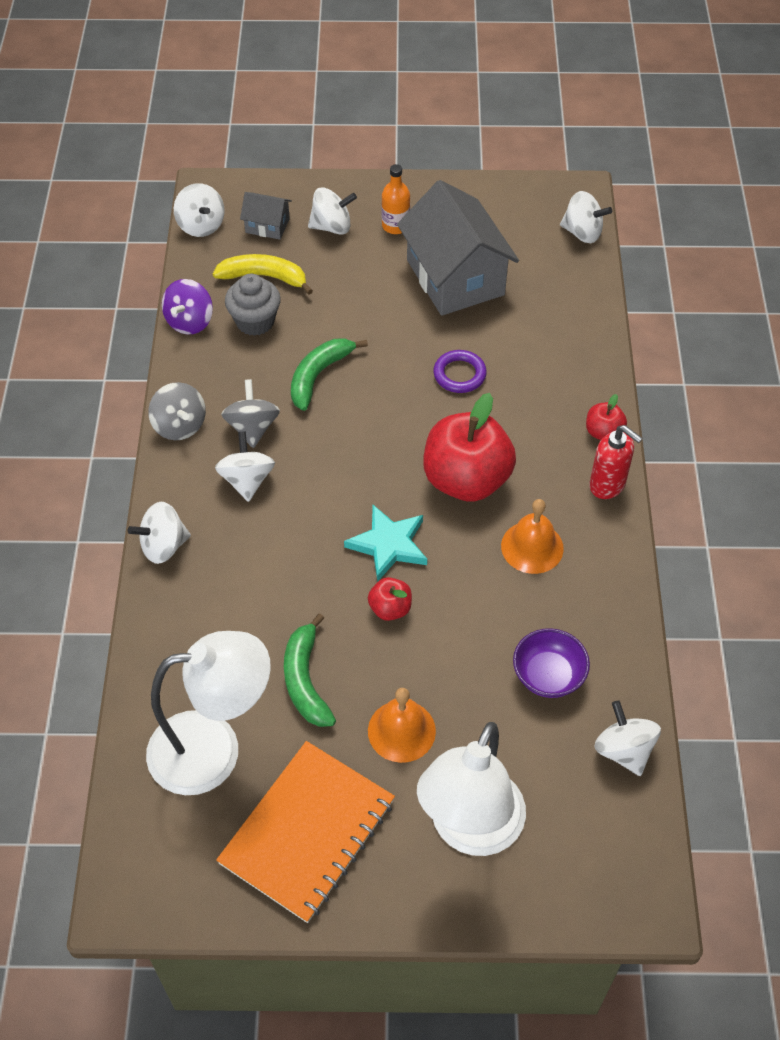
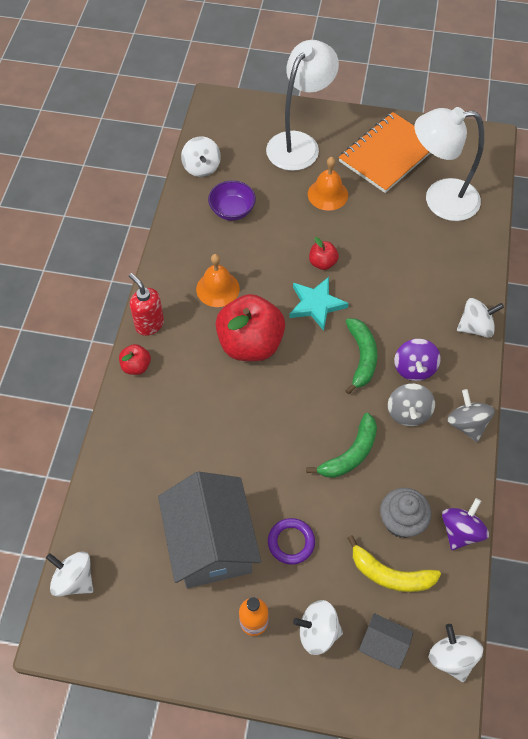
camera: 170 degrees left, 5 degrees up
(247, 480) = (414, 368): white spinning top -> purple spinning top
(306, 680) = (382, 228): green banana -> green banana (361, 357)
(459, 374) = (233, 436): purple ring -> purple ring (291, 542)

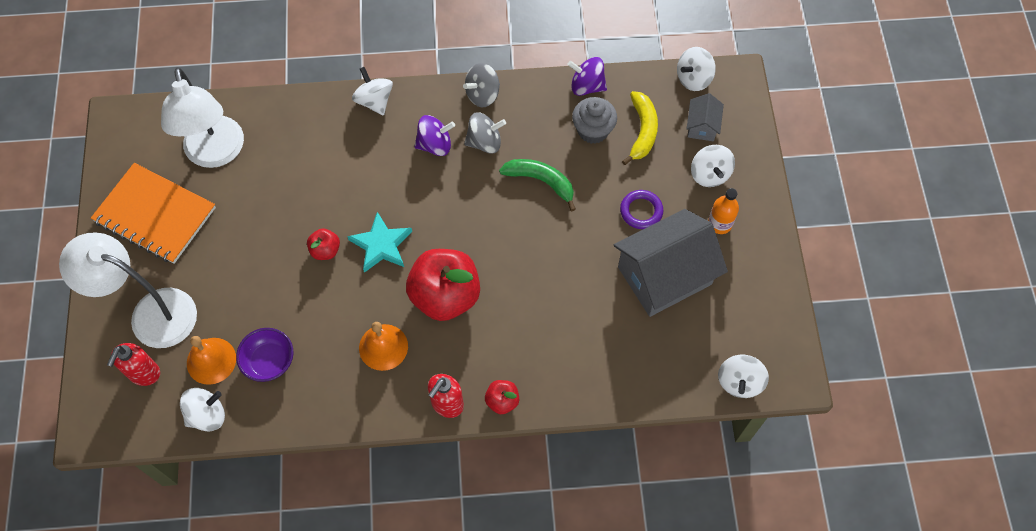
camera: 105 degrees left, 5 degrees up
(249, 135) = (144, 373): none -> red soap dispenser
(327, 194) = (226, 265): orange bell -> orange bell (211, 360)
(361, 357) = (434, 191): green banana -> none

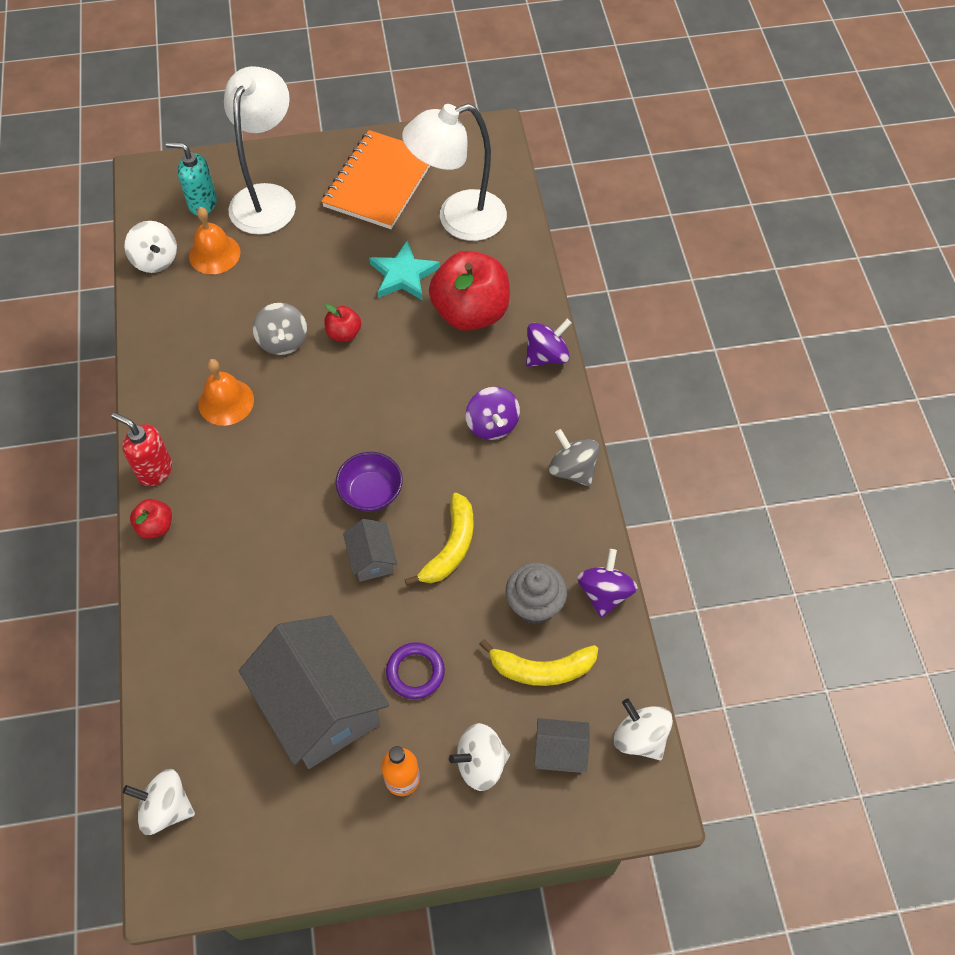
camera: 85 degrees right, 5 degrees down
(144, 373) = (202, 204): red soap dispenser -> turquoise soap dispenser
(269, 361) = (212, 302): purple bowl -> purple bowl (371, 493)
(374, 101) = (546, 356): white spinning top -> purple spinning top
(381, 245) = (353, 385): turquoise star -> turquoise star (403, 275)
(445, 296) = (289, 456): red apple -> red apple (470, 312)
(484, 142) = (502, 478): grey spinning top -> grey spinning top (283, 341)
(541, 181) = (450, 547): green banana -> yellow banana
(546, 236) = (372, 559): none -> grey house

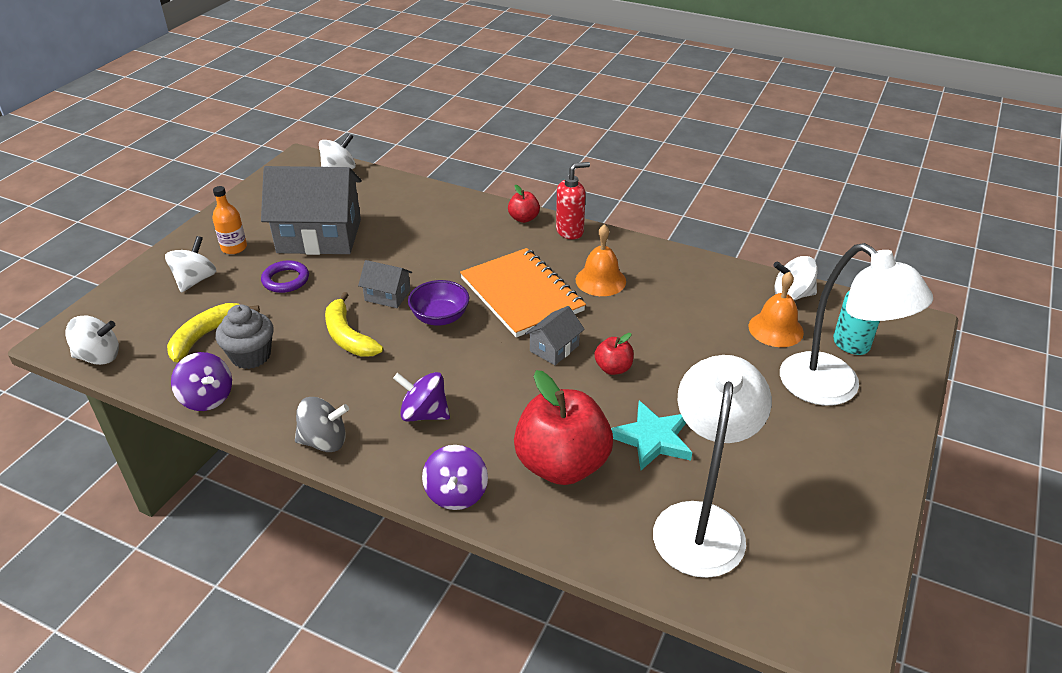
camera: 125 degrees right, 20 degrees down
(283, 341) = (636, 330): grey spinning top -> none
(379, 182) = (807, 483): orange notebook -> orange notebook (522, 294)
(560, 752) = (149, 316): grey house -> grey house (554, 348)

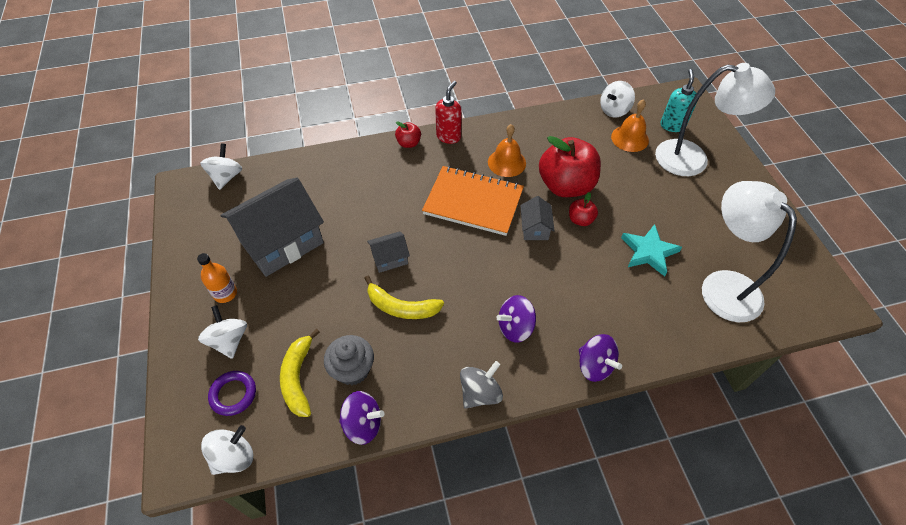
camera: 40 degrees left, 15 degrees up
(286, 280) = (301, 293): purple ring -> purple ring (233, 394)
(440, 317) = (443, 252): purple bowl -> none
(562, 464) = (625, 303): red apple -> red apple (565, 186)

